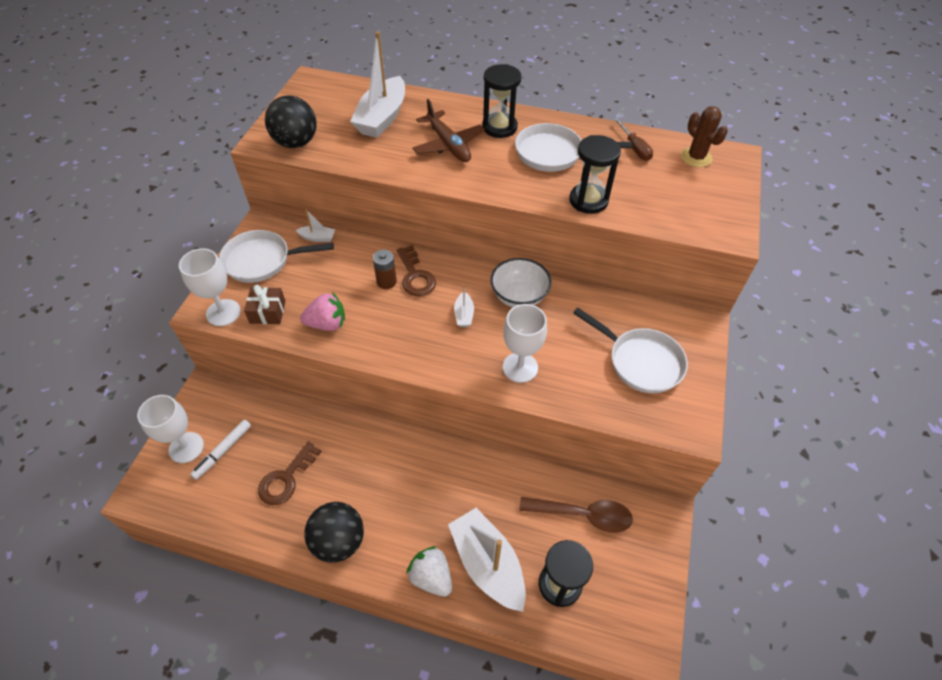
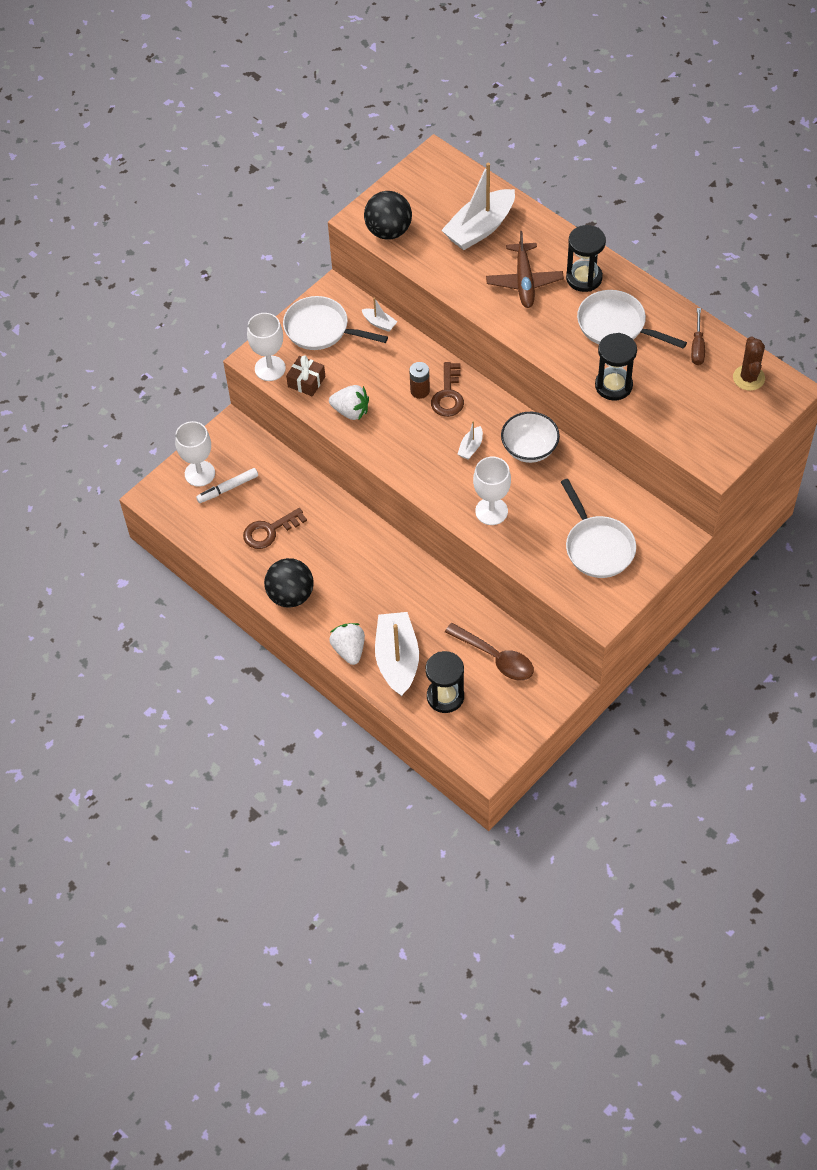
camera: 30 degrees right, 5 degrees up
(327, 324) = (351, 411): pink strawberry -> white strawberry

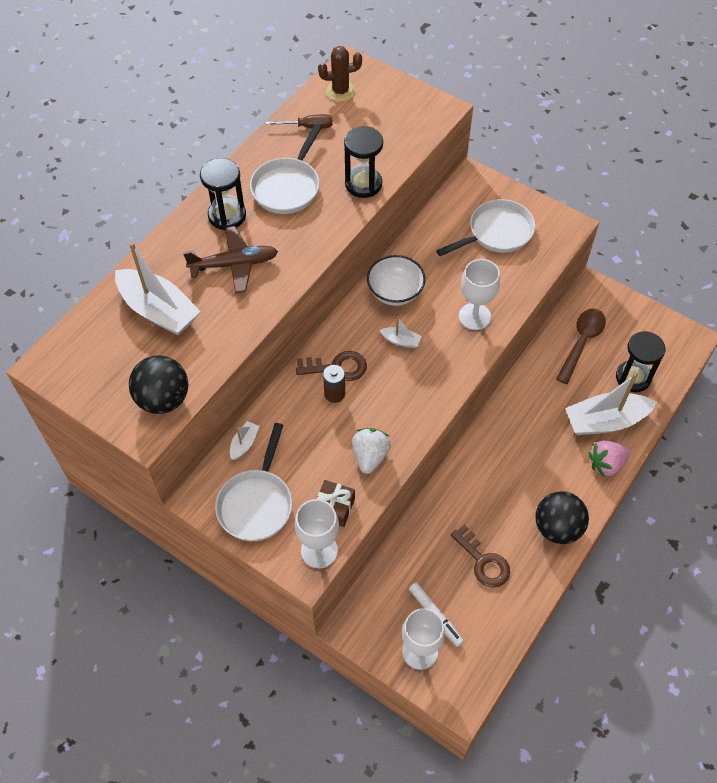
camera: 100 degrees left, 0 degrees up
(349, 649) = (606, 464): white strawberry -> pink strawberry

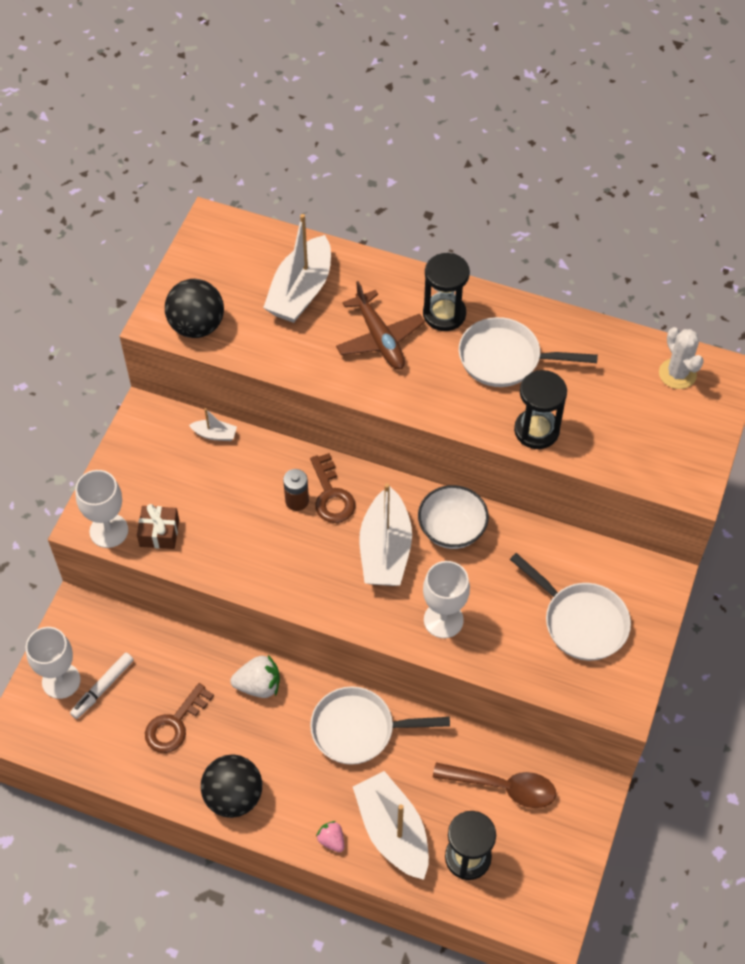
camera: 75 degrees right, 0 degrees up
(256, 503) = (149, 463): white pan -> white pan (358, 729)
(308, 127) = (605, 355): brown screwdriver -> none
(340, 91) = (677, 374): brown cactus -> white cactus
(370, 456) = (227, 552): white strawberry -> white strawberry (258, 685)
(401, 341) = (385, 550): white boat -> white boat, size x2.24
(606, 464) = (331, 840): pink strawberry -> pink strawberry, size x0.61

